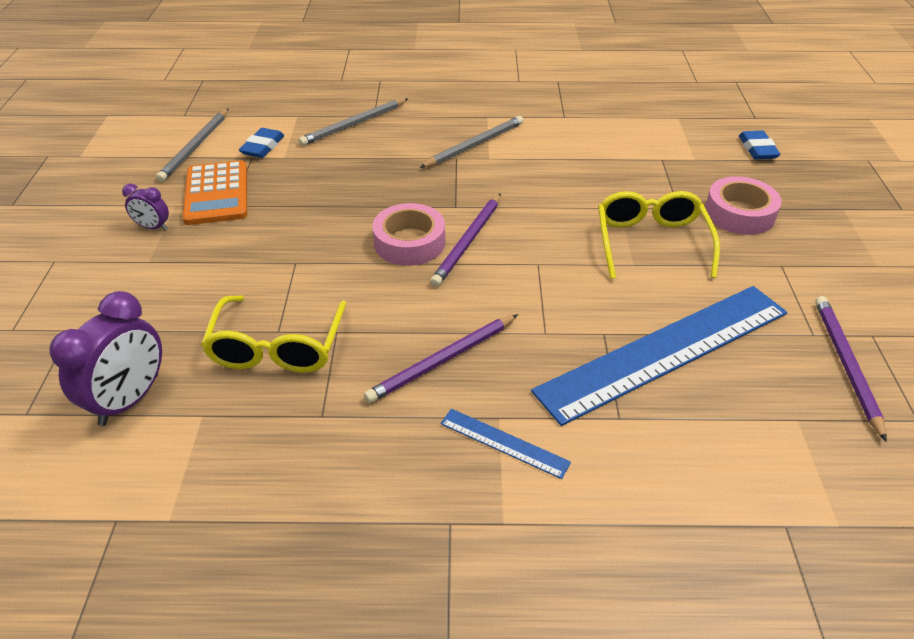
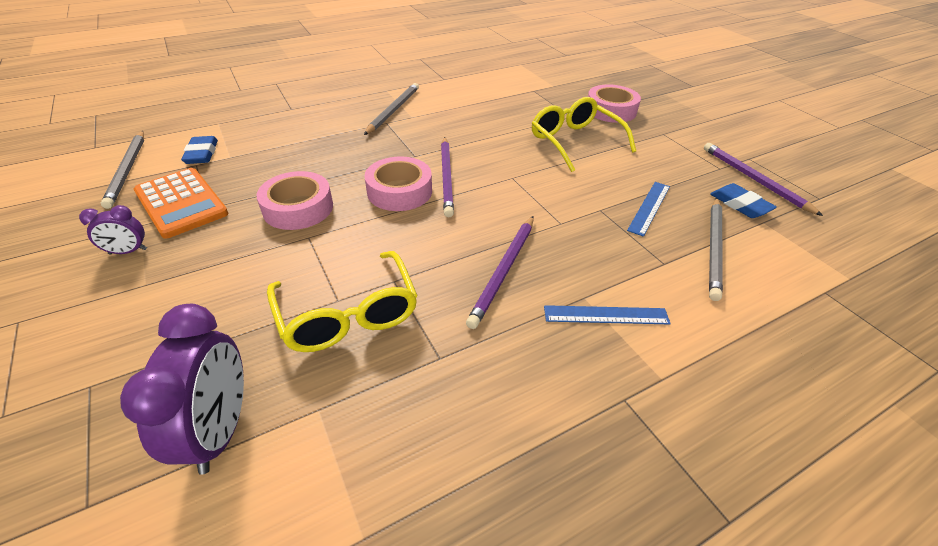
camera: 30 degrees left, 0 degrees up
(306, 230) = (298, 208): none -> pink tape
(354, 124) = (278, 118): grey pencil -> grey pencil (714, 248)
(665, 351) = (649, 207): blue ruler -> blue ruler, size x0.41
(757, 149) = (585, 72): blue eraser -> blue eraser (739, 205)

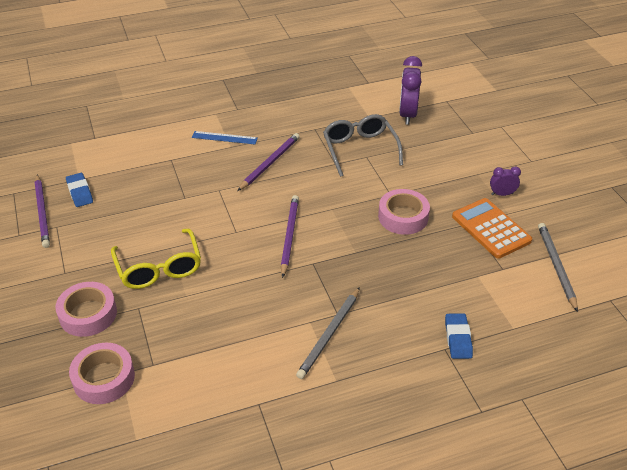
camera: 170 degrees left, 0 degrees up
(202, 154) = (504, 281): blue eraser -> blue eraser (458, 338)
(348, 315) = (359, 149): yellow glasses -> grey glasses
(399, 191) = (328, 225): pink tape -> pink tape (104, 378)
(649, 207) = (148, 196): blue ruler -> none
(714, 248) = (131, 165): grey pencil -> none

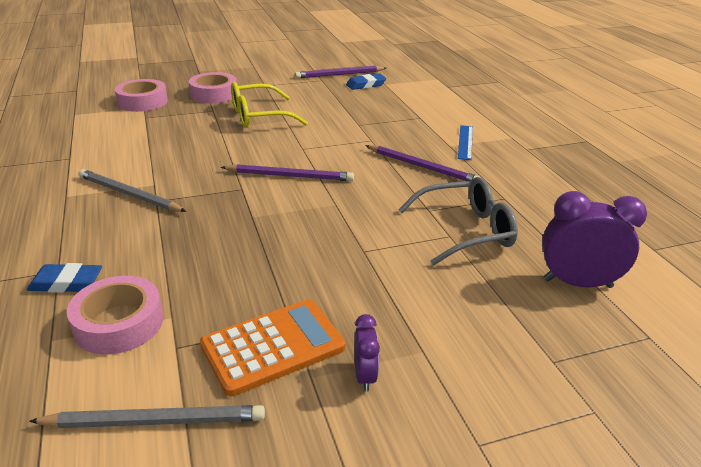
camera: 90 degrees right, 10 degrees down
(403, 217) = (313, 257): pink tape -> pink tape (119, 323)

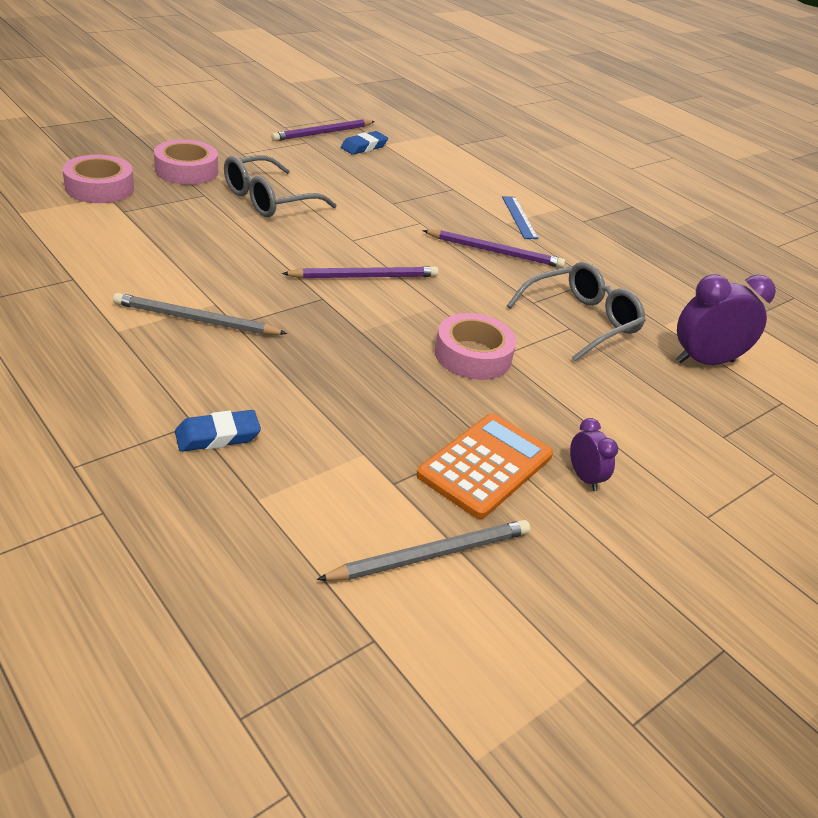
camera: 25 degrees left, 5 degrees up
(119, 323) = (315, 469): pink tape -> pink tape (473, 355)
(258, 116) = (268, 200): yellow glasses -> grey glasses

